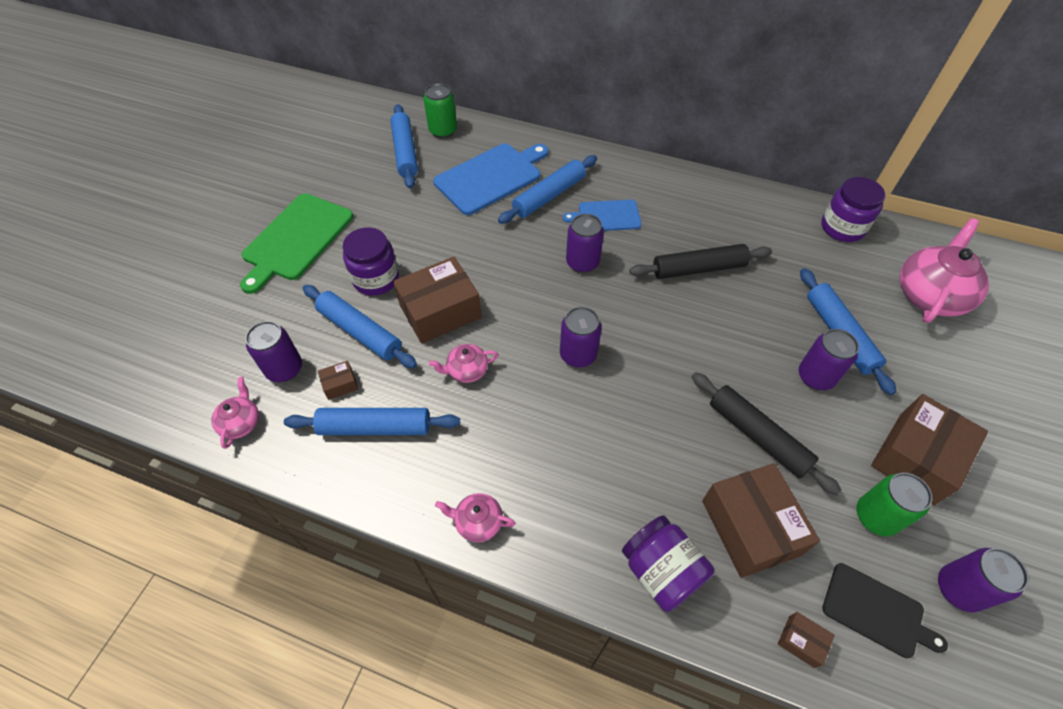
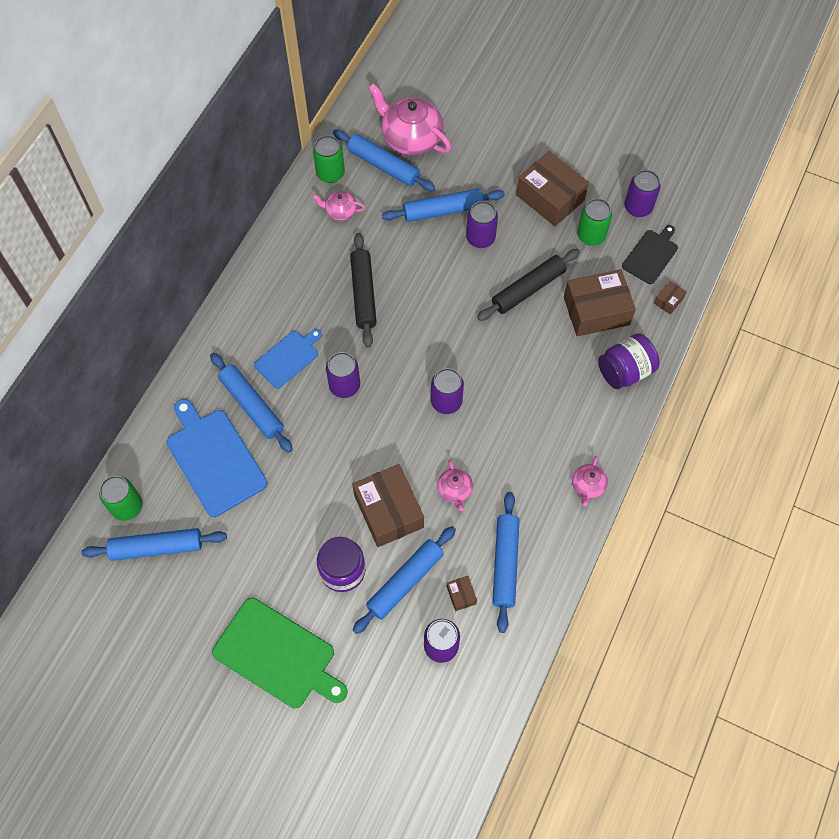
camera: 85 degrees left, 10 degrees up
(241, 422) = (494, 676): pink teapot -> pink teapot (340, 211)
(606, 216) = (288, 358): blue cutting board -> blue cutting board turned 135 degrees counterclockwise
(842, 228) = (330, 173): purple jar -> green can
(876, 272) = (383, 165): none -> blue rolling pin

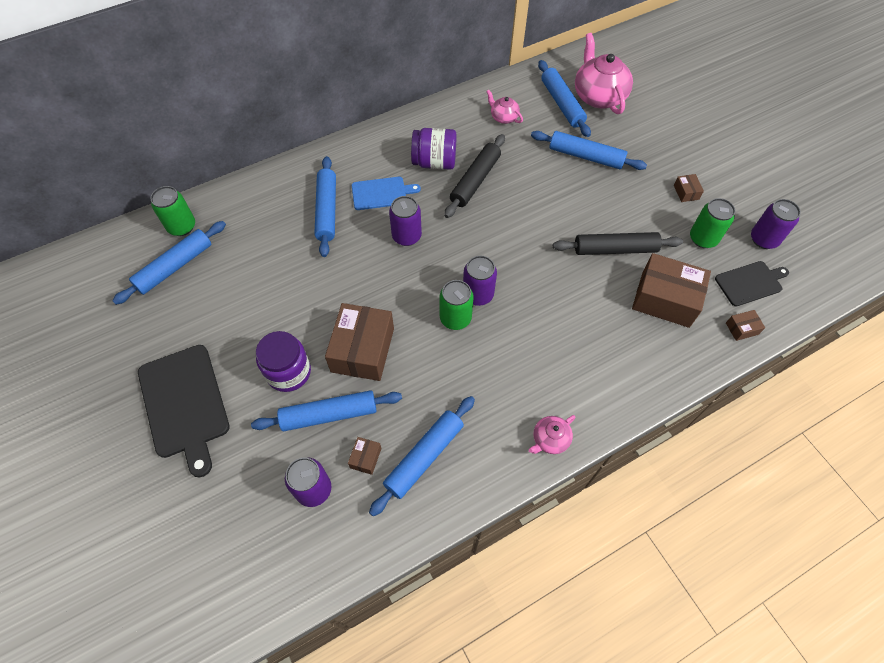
camera: 35 degrees right, 5 degrees down
(157, 547) = (175, 267): blue rolling pin -> blue rolling pin turned 75 degrees counterclockwise
(214, 459) = (268, 231): blue cutting board -> none
(278, 655) = (185, 404): green cutting board -> black cutting board
(330, 173) = (516, 90): green can -> green can (455, 318)
(455, 490) = (429, 367): pink teapot -> none
(480, 238) = (602, 191): purple can -> none
(550, 197) = (686, 192): brown box -> brown box, size x0.43
(625, 371) = (657, 363): purple jar -> purple jar (434, 162)

